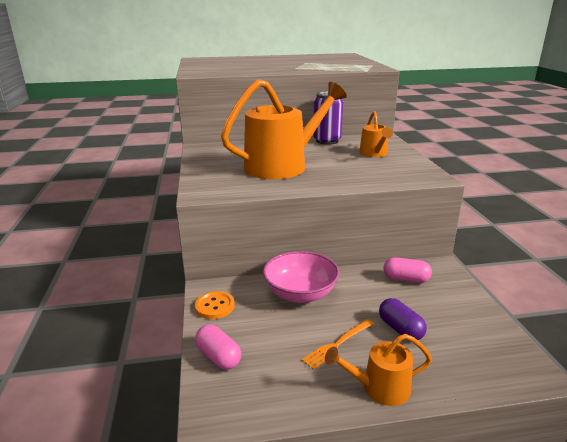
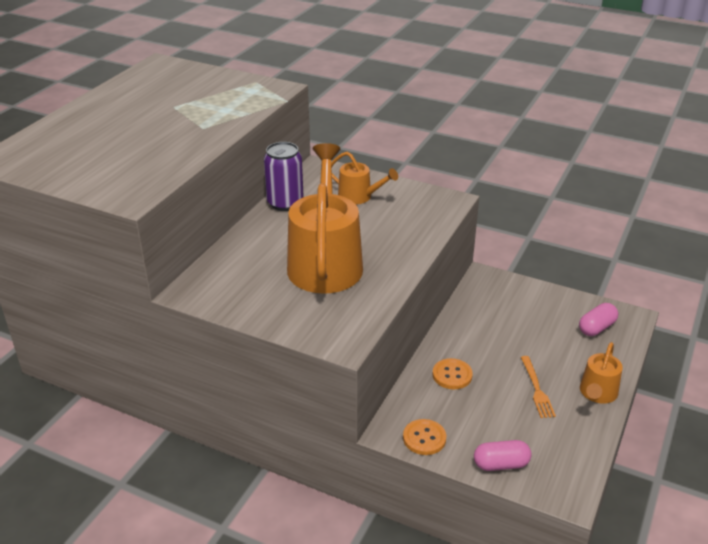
camera: 55 degrees left, 10 degrees up
(300, 293) = (452, 375): pink bowl -> orange button
(400, 329) = (544, 347): purple capsule -> none
(406, 279) = (484, 305): pink capsule -> pink capsule (596, 328)

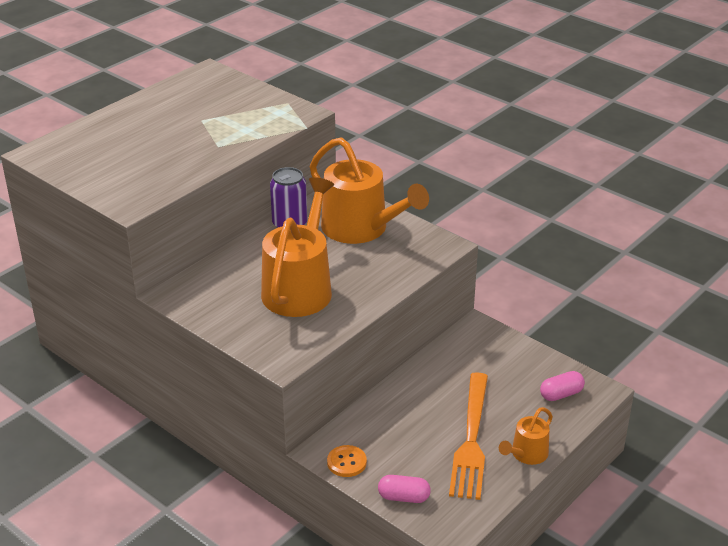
camera: 15 degrees right, 0 degrees up
(359, 197) = (361, 229): orange watering can -> orange watering can, size x2.03
(452, 375) = (398, 412): orange button -> none
(537, 389) = (471, 440): orange fork -> orange fork, size x2.14

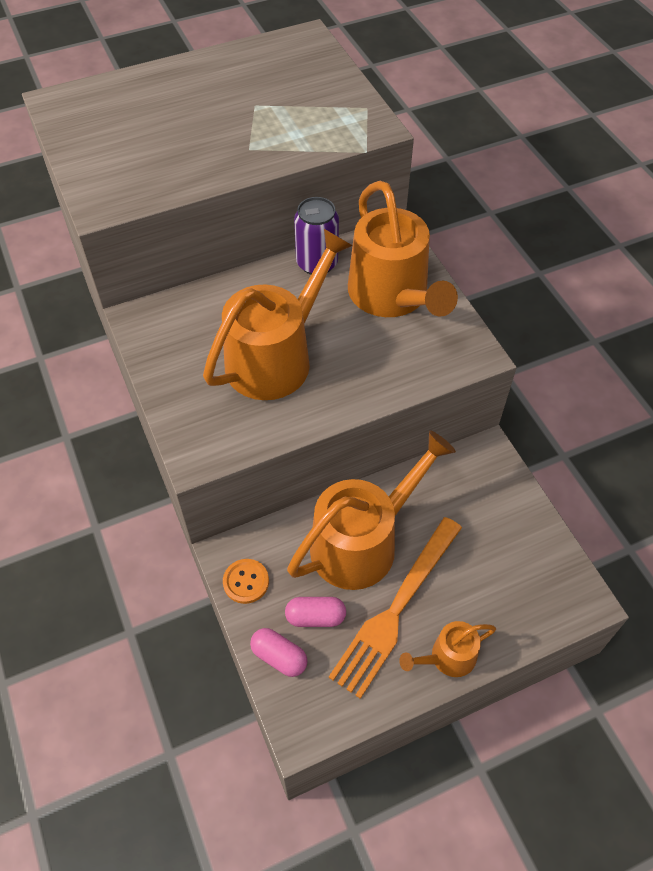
camera: 25 degrees right, 20 degrees up
(419, 409) = (362, 542): none -> orange watering can
(561, 394) = (535, 587): pink capsule -> pink capsule (315, 617)

